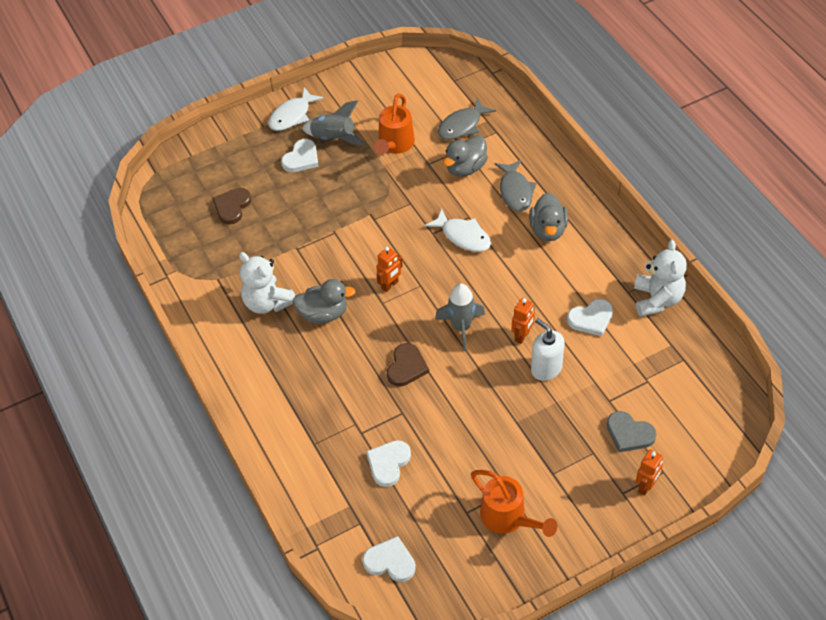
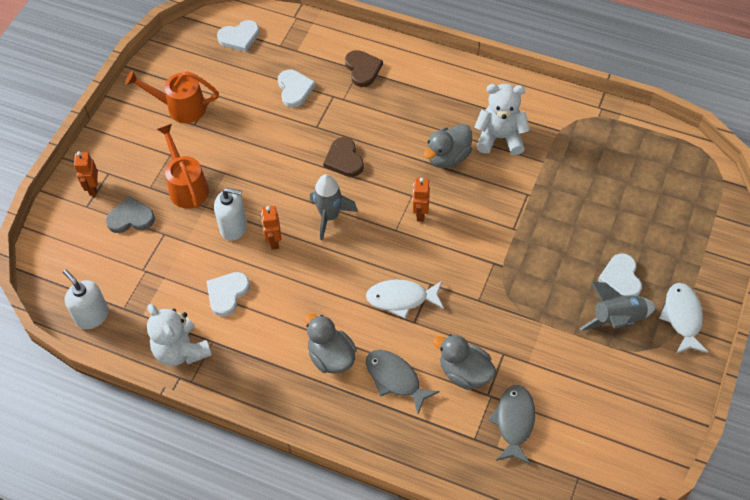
camera: 140 degrees right, 5 degrees up
(232, 207) = (622, 193): brown heart -> brown heart (362, 69)
(394, 145) = (555, 352): orange watering can -> orange watering can (186, 186)
(465, 168) = (464, 373): grey duck -> grey duck turned 60 degrees counterclockwise
(713, 369) = (92, 316): none -> white soap dispenser

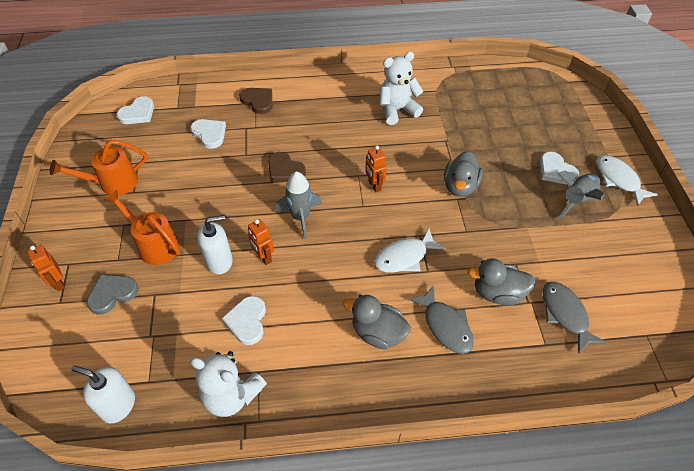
camera: 30 degrees left, 5 degrees down
(395, 379) = (445, 326): grey fish -> grey fish turned 135 degrees counterclockwise
(448, 157) = (367, 137): grey duck -> grey duck (460, 186)

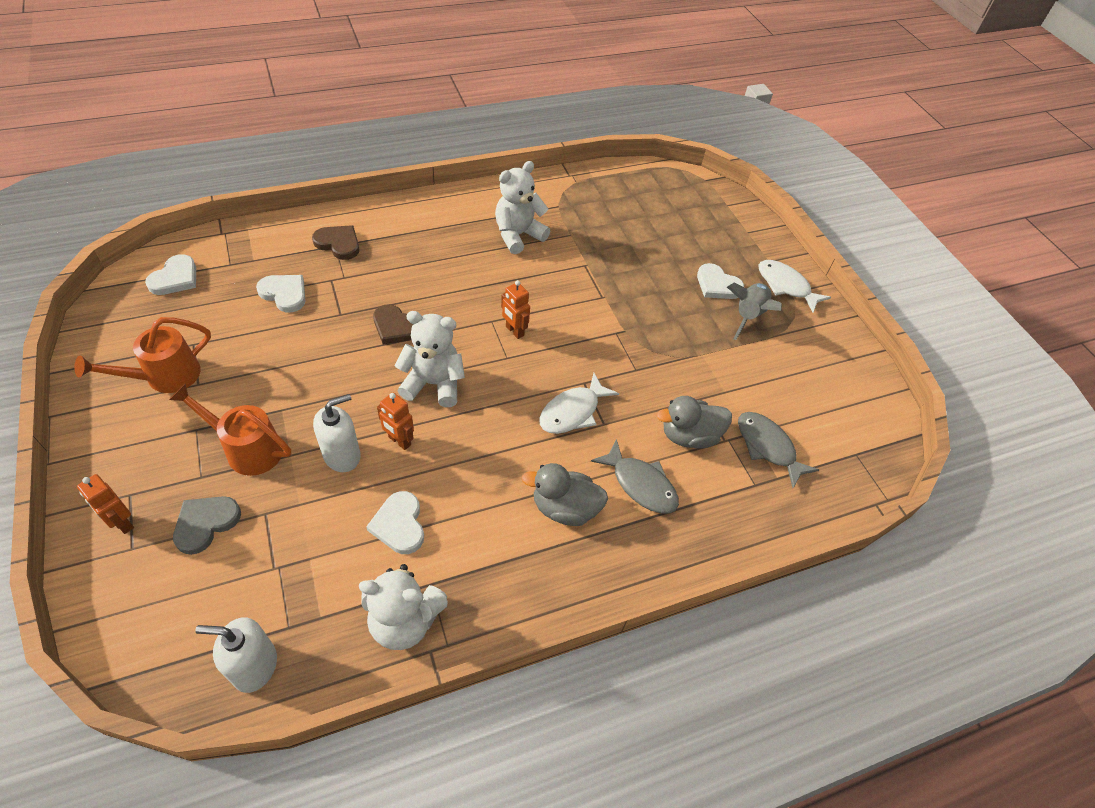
camera: 20 degrees left, 0 degrees up
(301, 218) = (433, 384): grey rocket -> white teddy bear
(460, 186) = (615, 318): grey duck -> none

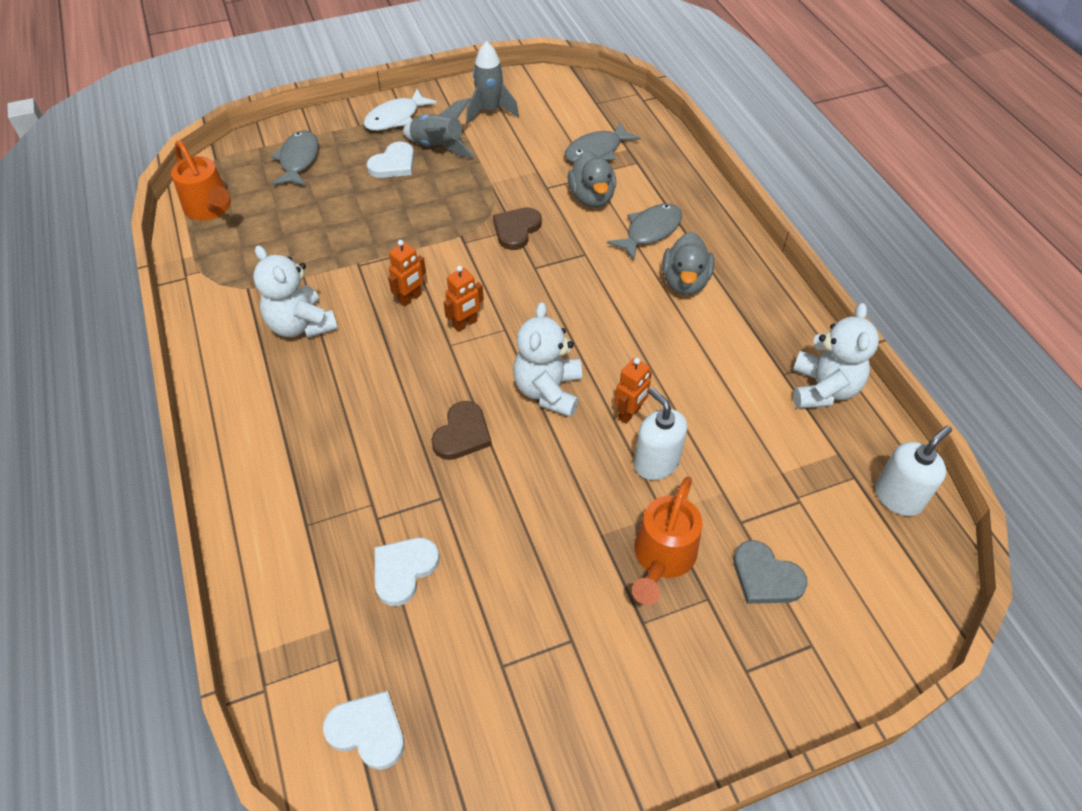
camera: 85 degrees left, 0 degrees up
(122, 523) = (784, 666): orange robot -> orange robot (410, 298)
(164, 377) = (563, 686): orange watering can -> orange watering can (210, 209)
(254, 666) = (898, 497): white soap dispenser -> white soap dispenser turned 135 degrees counterclockwise
(338, 243) = (302, 521): brown heart -> brown heart (516, 229)
(399, 524) = (728, 403): white heart -> none
(572, 412) = (573, 276): white fish -> none
(712, 225) = (298, 160): none -> grey fish
(815, 357) = (490, 111): none -> grey rocket

